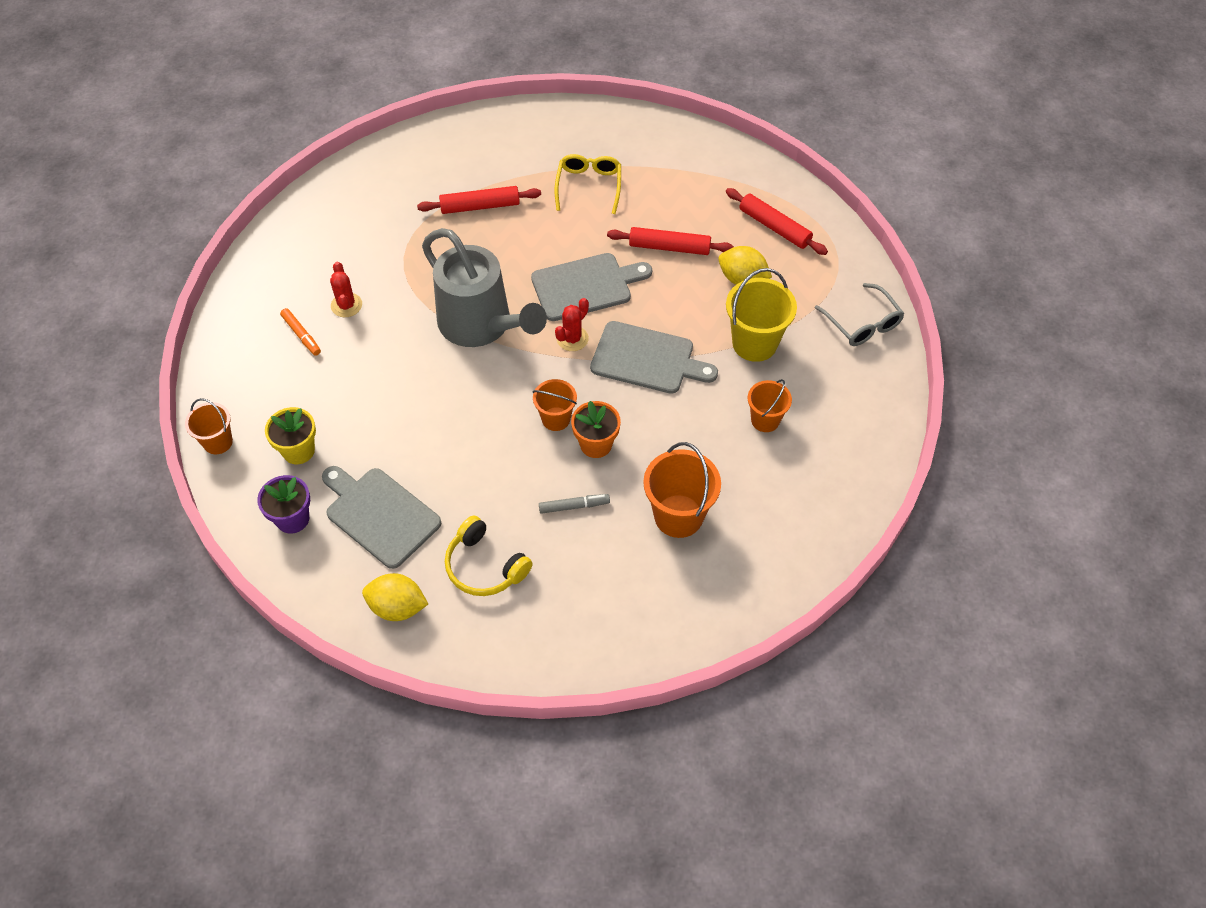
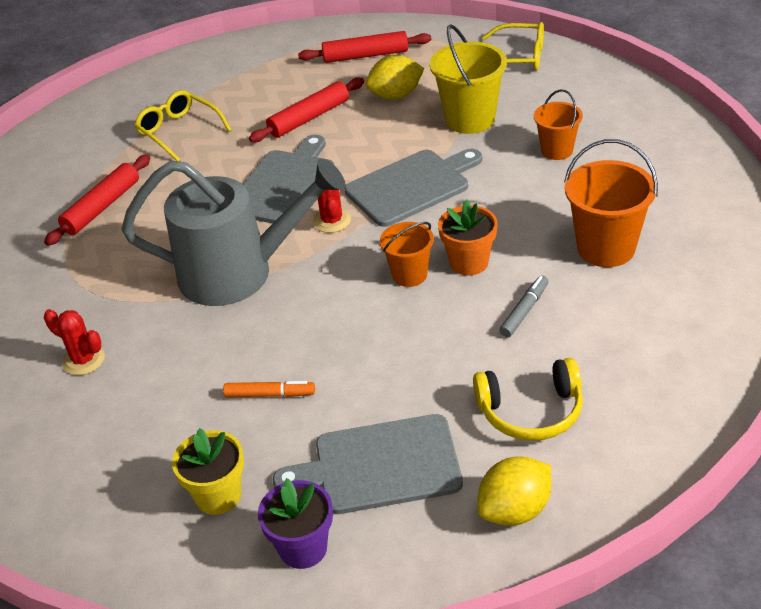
camera: 45 degrees left, 15 degrees down
(218, 442) = (118, 568): orange bucket -> none
(301, 335) = (72, 416): orange marker -> orange marker (270, 394)
(862, 323) = (518, 57): grey glasses -> yellow glasses

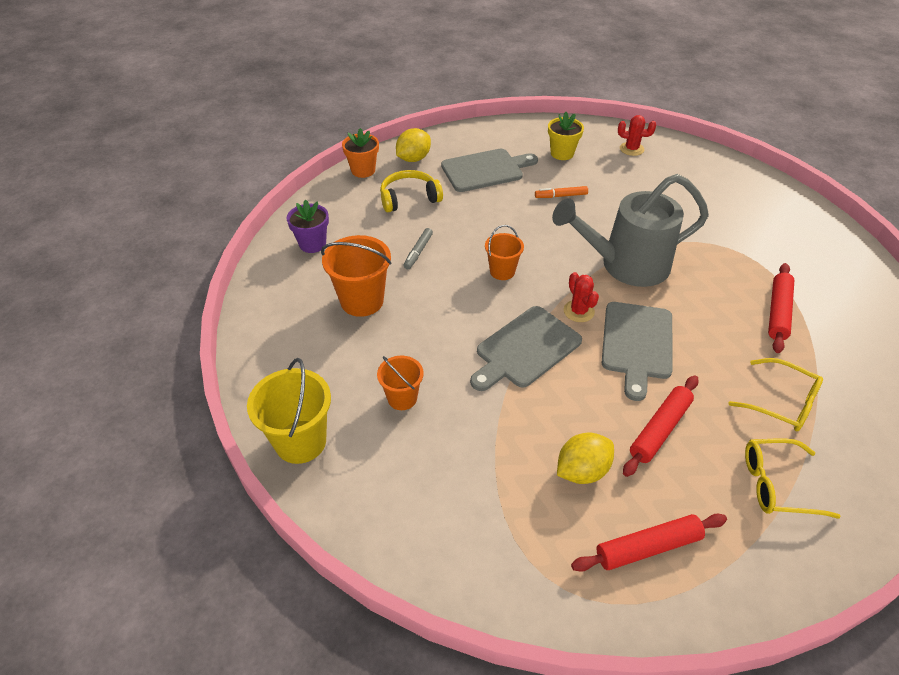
camera: 165 degrees right, 5 degrees up
(83, 360) = (687, 205): red cactus -> red cactus (631, 149)
(303, 548) = (510, 139): purple flower pot -> purple flower pot (312, 244)
(469, 262) = (462, 283): orange flower pot -> orange flower pot (363, 170)
(470, 119) = (492, 436): yellow bucket -> yellow bucket (300, 441)
(518, 57) = (456, 552): yellow glasses -> yellow glasses (777, 484)

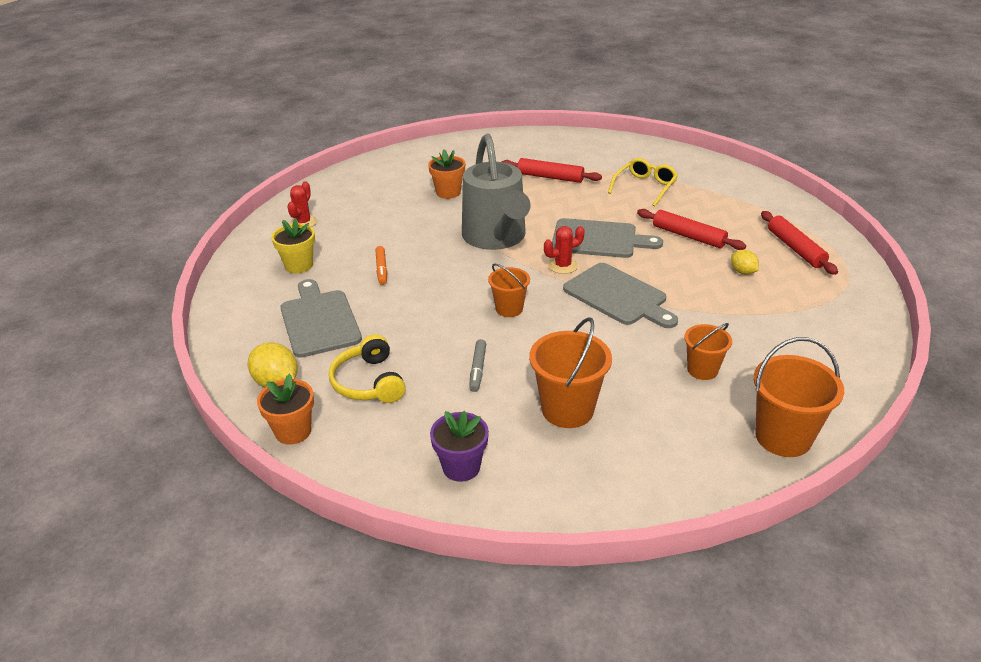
camera: 90 degrees left, 10 degrees down
(300, 441) = (783, 437): yellow bucket -> orange bucket
(418, 252) = (478, 369): grey marker -> grey marker turned 75 degrees clockwise
(582, 471) = (743, 272): yellow lemon -> yellow lemon, size x0.62
(713, 232) = (448, 192): none -> orange flower pot
(777, 484) = (719, 197): yellow glasses -> none

